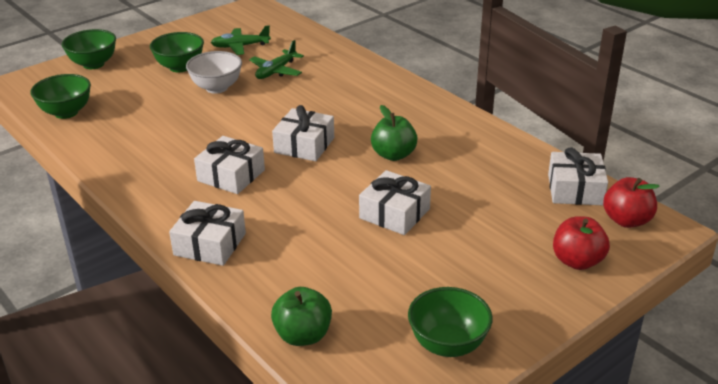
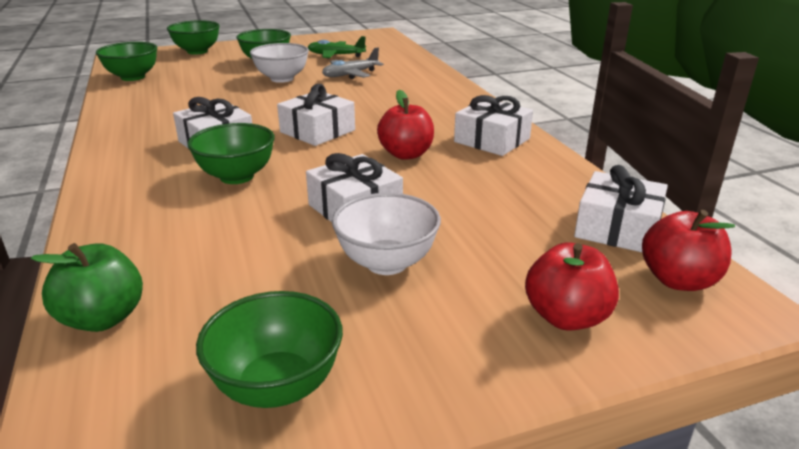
camera: 20 degrees right, 5 degrees down
(210, 244) = (122, 197): white gift -> white gift (492, 140)
(276, 71) = (350, 75): green plane -> grey plane
(281, 205) = (237, 177): none -> green bowl
(393, 155) = (406, 154): green apple -> red apple
(449, 251) = (386, 263): none -> white bowl

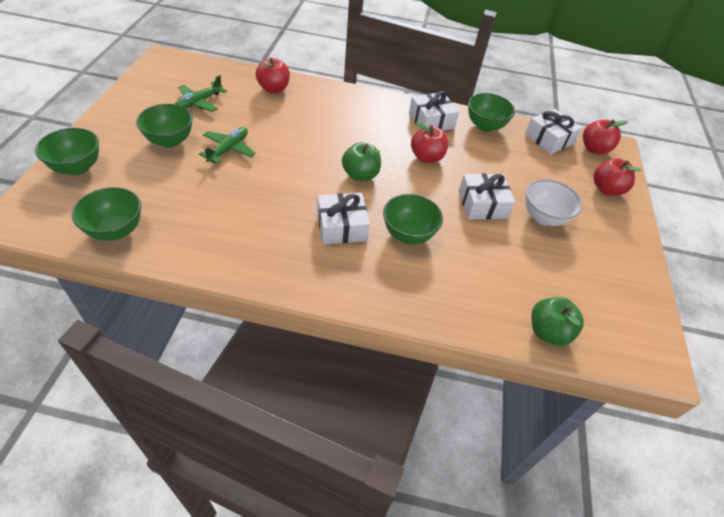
camera: 65 degrees left, 20 degrees up
(277, 386) = (621, 286): green bowl -> green bowl (485, 126)
(282, 79) = (229, 149): white bowl -> green plane
(317, 131) = (360, 175): white gift -> green apple
(350, 75) = (258, 116): grey plane -> none
(406, 69) = (273, 89): none -> red apple

